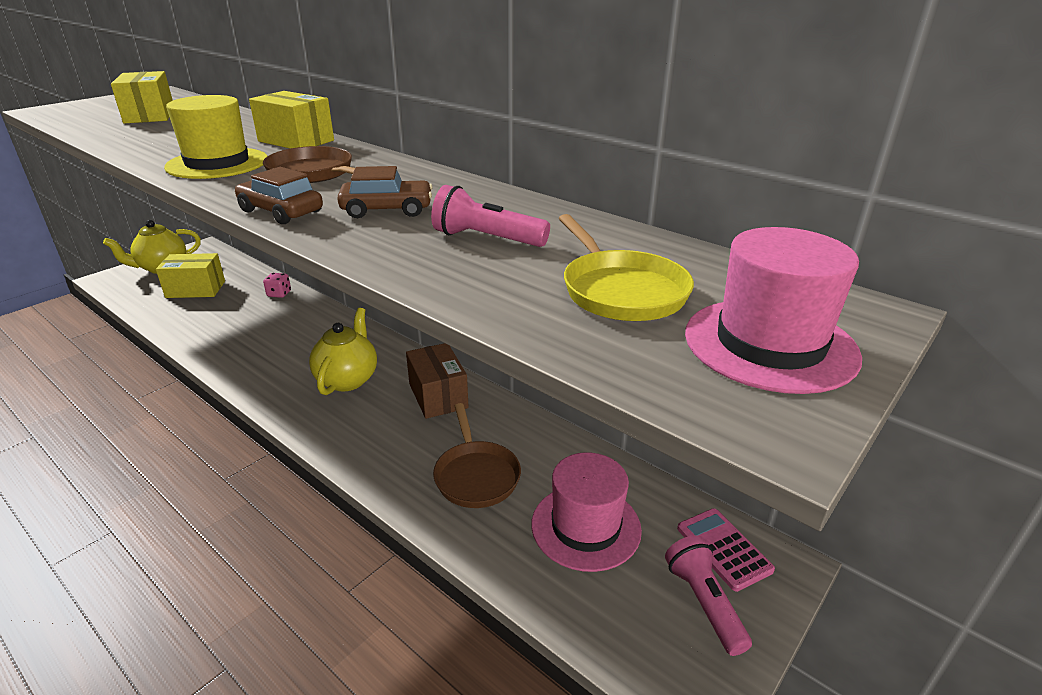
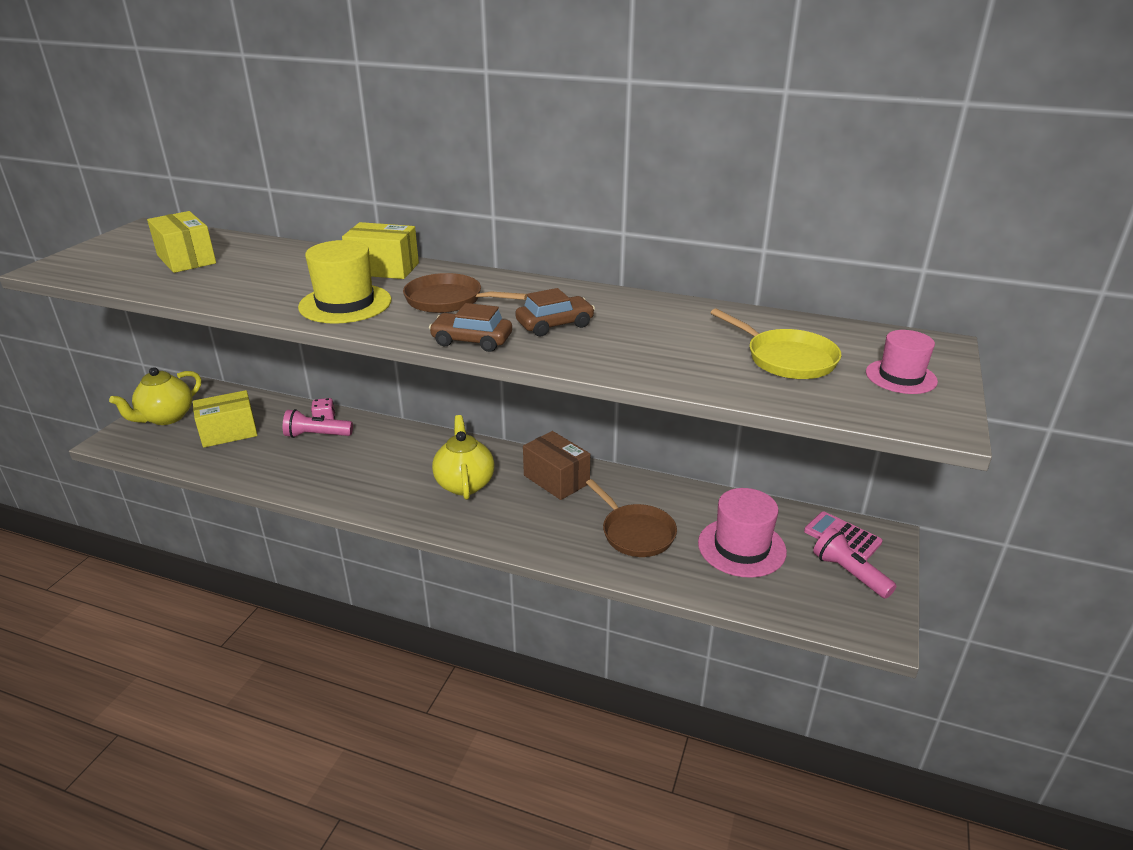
camera: 20 degrees left, 0 degrees up
(486, 239) = (658, 336): pink flashlight -> pink flashlight (317, 435)
(770, 344) = (901, 377): pink hat -> pink hat, size x0.63

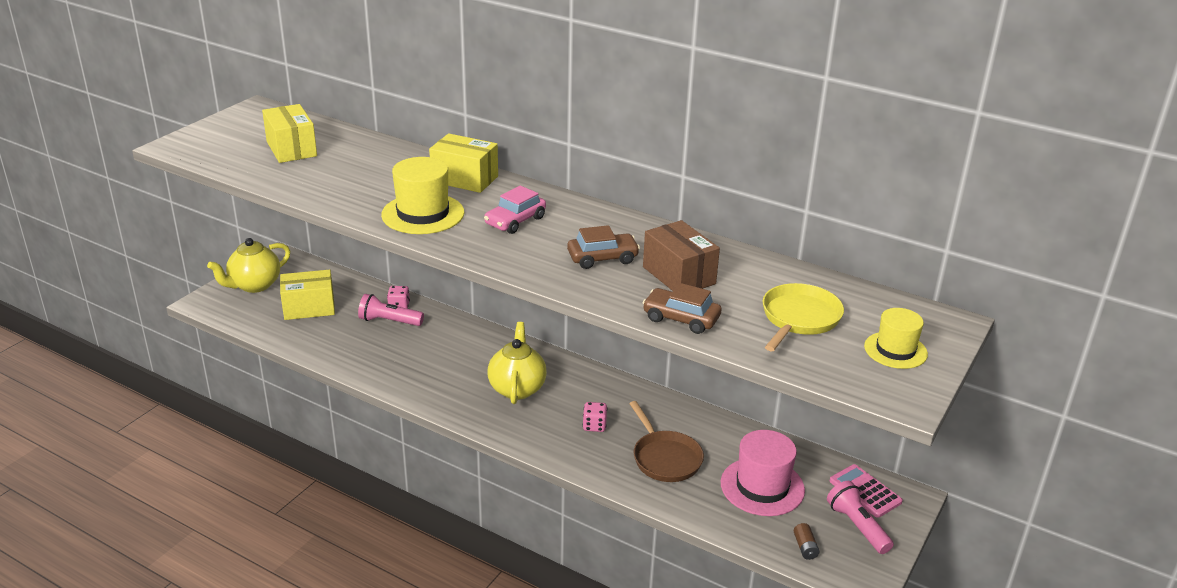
camera: 10 degrees right, 0 degrees up
(449, 300) = (515, 221): brown pan -> pink car
(472, 341) = (524, 266): brown car -> brown car (681, 319)
(554, 510) = (594, 426): none -> pink dice
(556, 479) = (605, 396): brown box -> brown box (678, 275)
(786, 359) = (799, 319): yellow pan -> yellow pan turned 120 degrees counterclockwise
(807, 604) = (805, 547): none -> brown battery
(901, 377) = (895, 350): pink hat -> yellow hat

